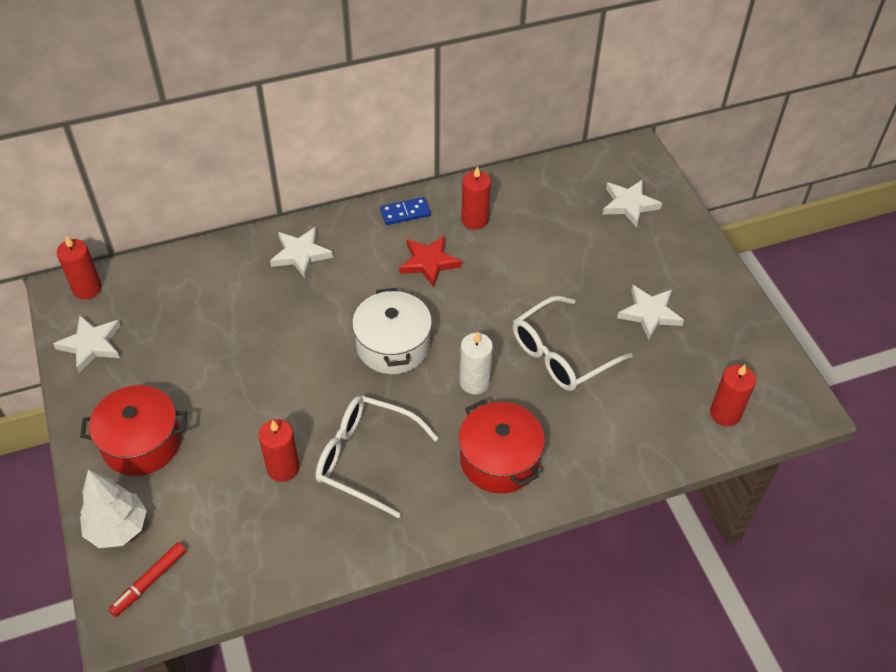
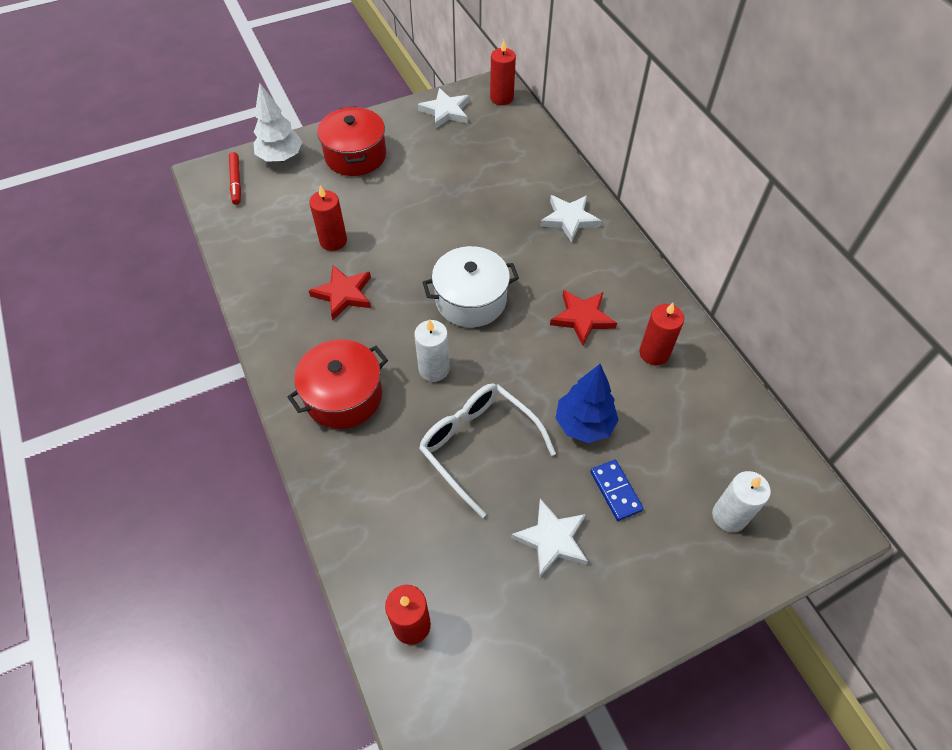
camera: 85 degrees right, 5 degrees up
(149, 582) = (236, 182): red marker -> red marker turned 135 degrees counterclockwise
(365, 458) = (343, 294): white glasses -> red star
(405, 213) = (646, 292): blue domino -> blue domino (615, 491)
(543, 278) = (584, 424): none -> blue tree
(629, 205) = (729, 516): white star -> white candle

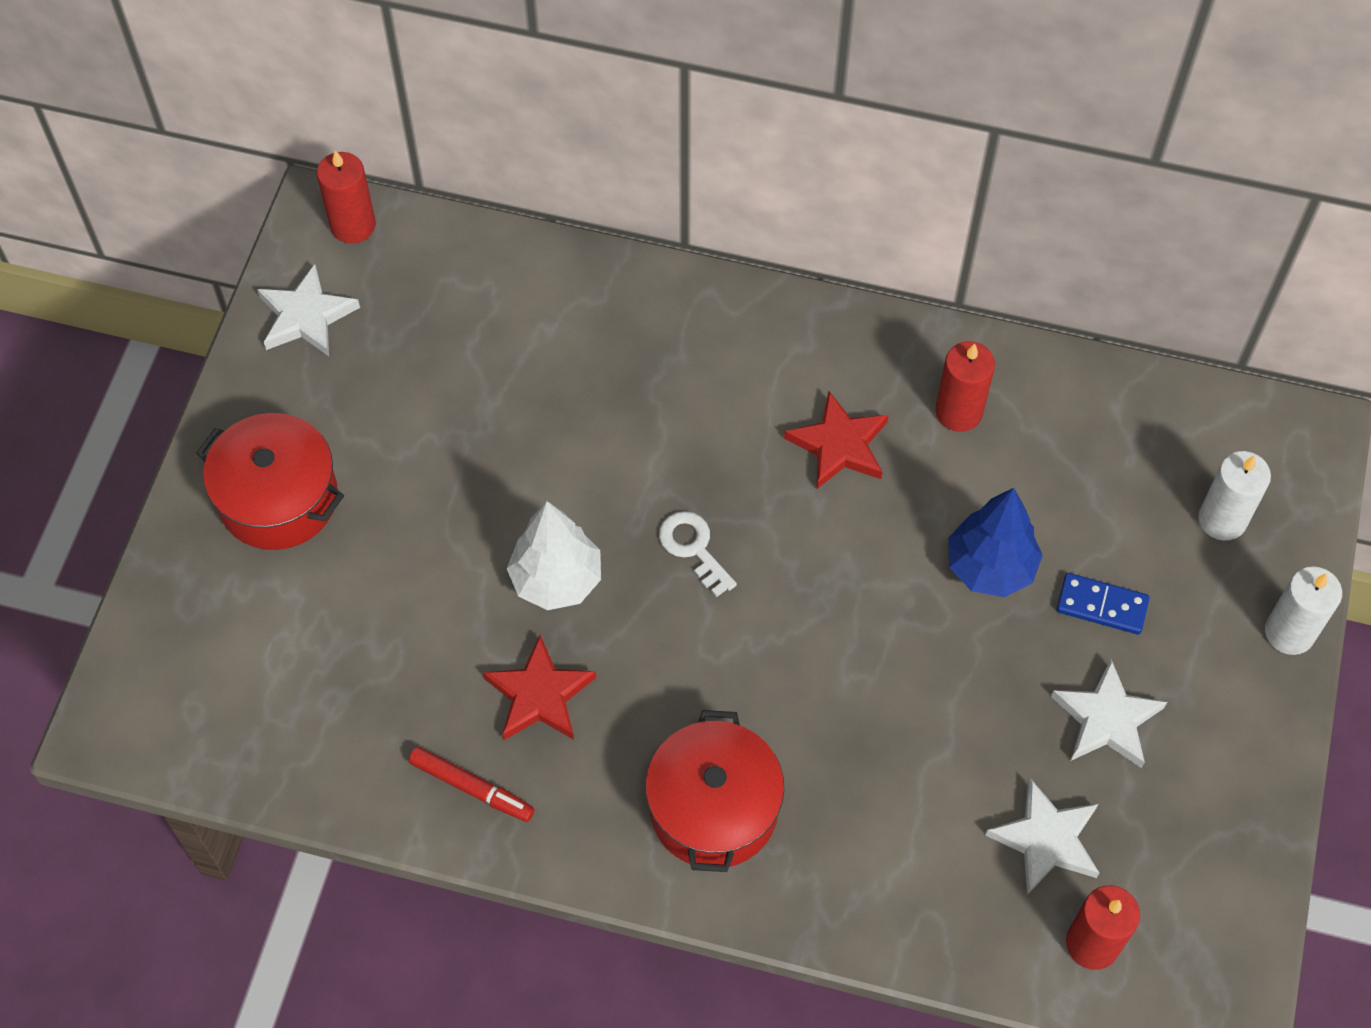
camera: 50 degrees left, 5 degrees up
(236, 182) = (169, 697): red marker -> red marker (472, 788)
(281, 158) = (178, 602): white tree -> white tree (556, 580)
(333, 241) = (426, 643): red candle -> none
(434, 369) = (765, 672): white candle -> white candle (1289, 632)
(470, 300) = (693, 548): white pot -> white key
(478, 446) = (921, 704): white glasses -> none
(569, 219) = (667, 329): white star -> white star (1046, 840)

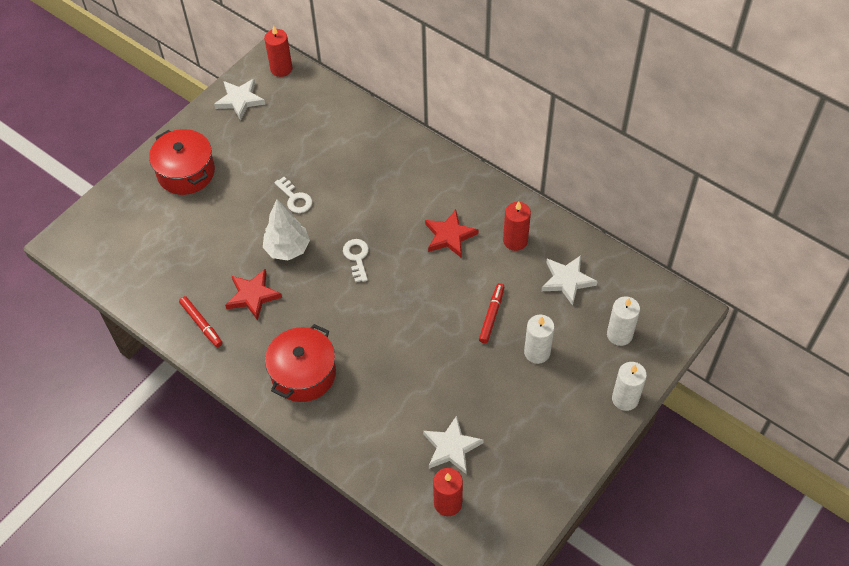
camera: 25 degrees right, 5 degrees down
(518, 475) = (295, 198): none -> white key
(990, 567) = (491, 315): blue tree -> red marker
(1101, 606) = (537, 352): blue domino -> white candle
(1107, 719) = (511, 404): white star -> white star (567, 280)

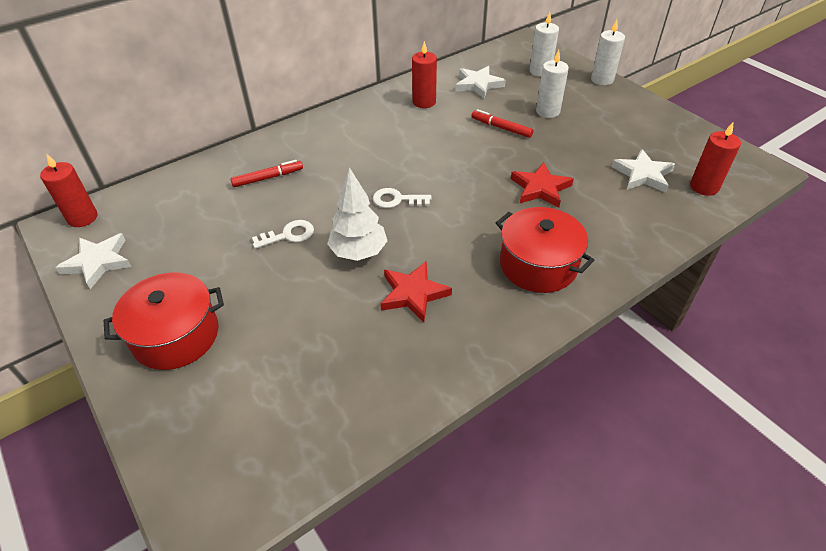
camera: 75 degrees left, 10 degrees down
(201, 324) = (438, 352): red marker -> red marker (268, 178)
(449, 236) = (400, 136): red star -> red star (540, 188)

